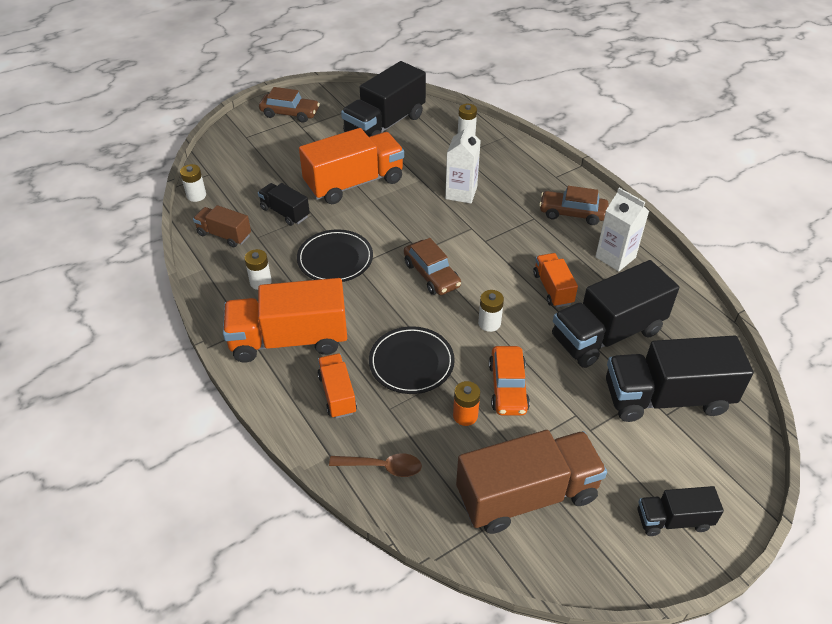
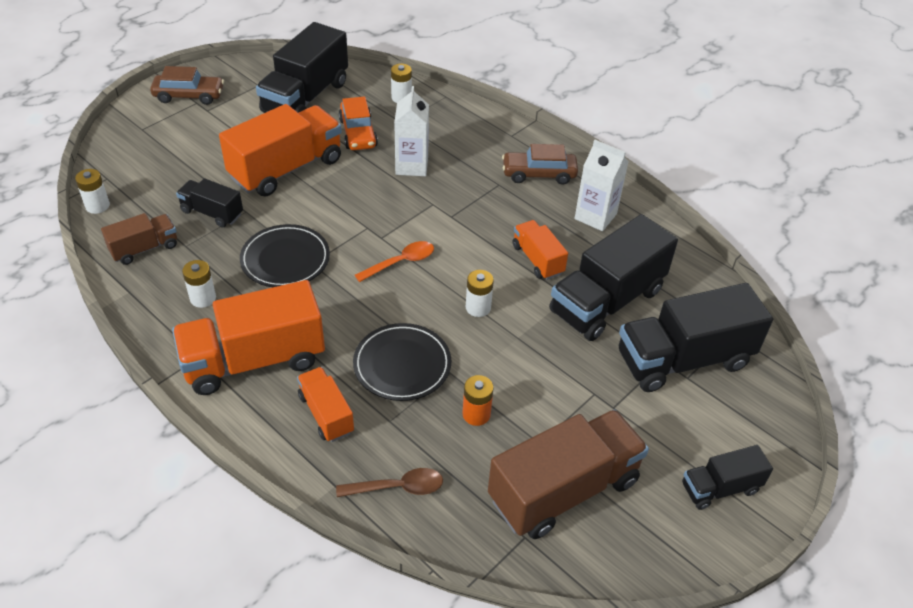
camera: 15 degrees left, 0 degrees up
(224, 235) = (144, 248): brown truck -> brown truck turned 135 degrees clockwise
(431, 275) = (400, 262): brown car -> orange spoon
(507, 387) = (515, 375): orange car -> orange car (358, 133)

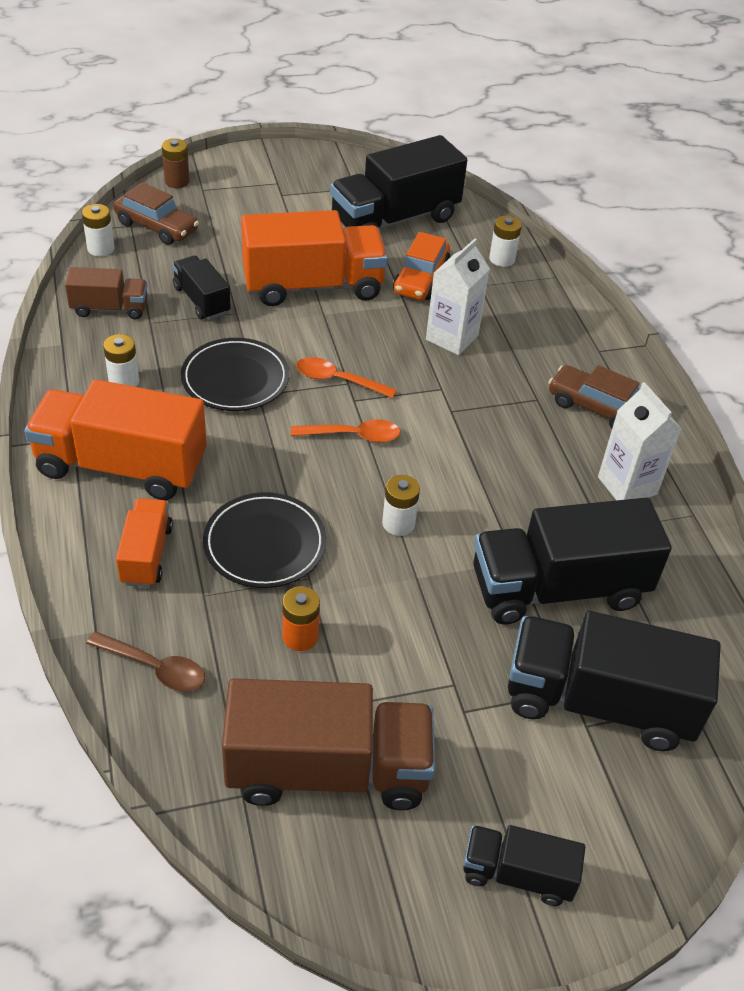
camera: 30 degrees right, 0 degrees up
(116, 130) = (177, 181): none -> brown battery
(189, 96) = (275, 173): brown car -> brown car (156, 227)
(359, 228) = (338, 380): none -> orange spoon
(537, 259) = (513, 503): orange truck -> none

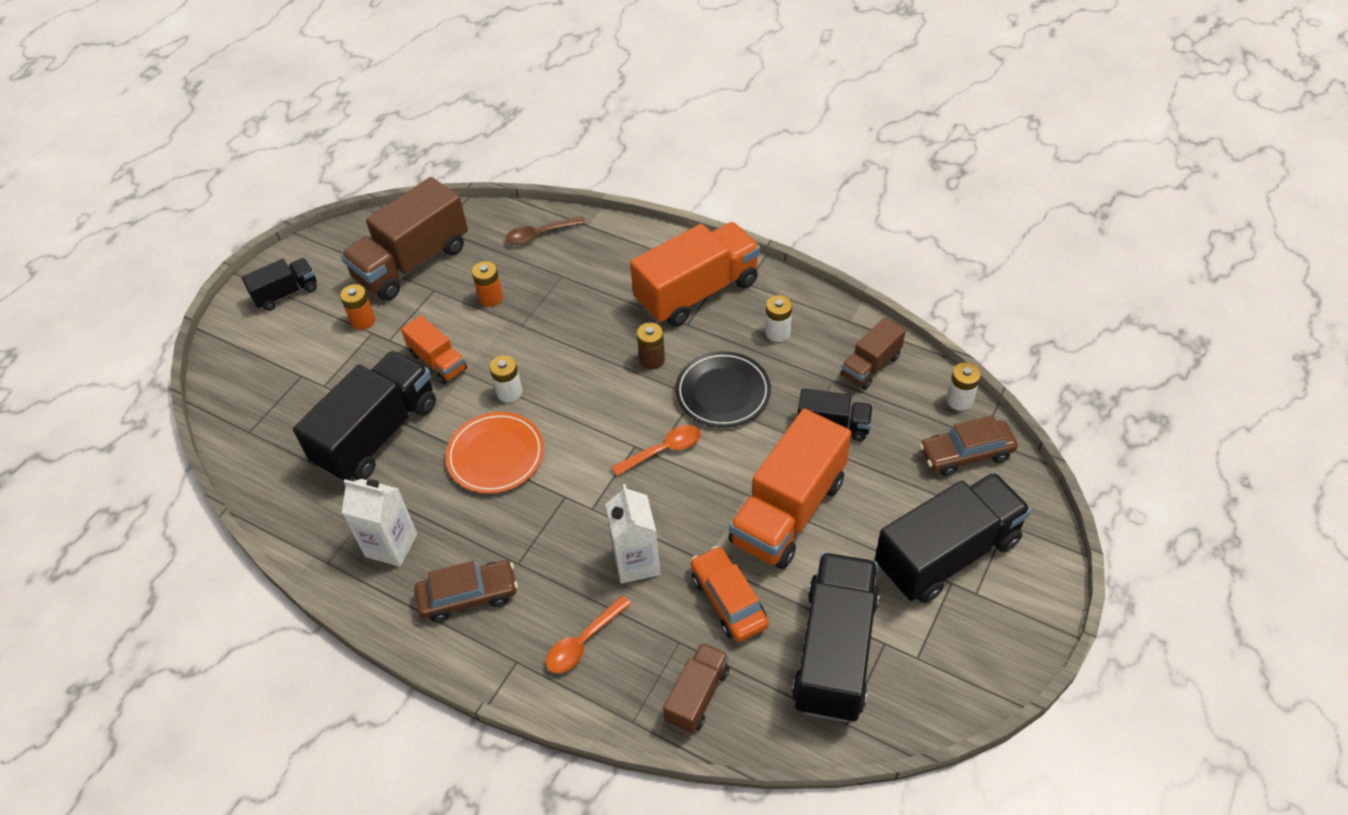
camera: 140 degrees right, 5 degrees up
(146, 555) = (615, 268): orange truck -> orange truck (438, 361)
(177, 181) = (1035, 511): brown battery -> brown battery (652, 359)
(265, 544) = (566, 321): black plate -> none
(353, 435) = (603, 421): orange spoon -> orange spoon (583, 642)
(459, 737) = (363, 321): none -> orange battery
(471, 482) = (495, 455): none -> orange plate
(502, 259) = (697, 696): white battery -> brown truck
(599, 702) = (303, 391): black truck -> black truck (946, 554)

